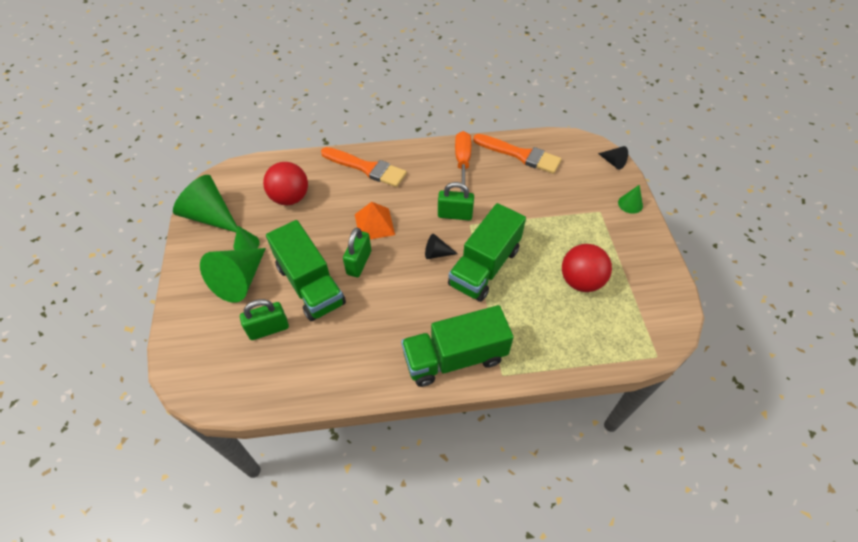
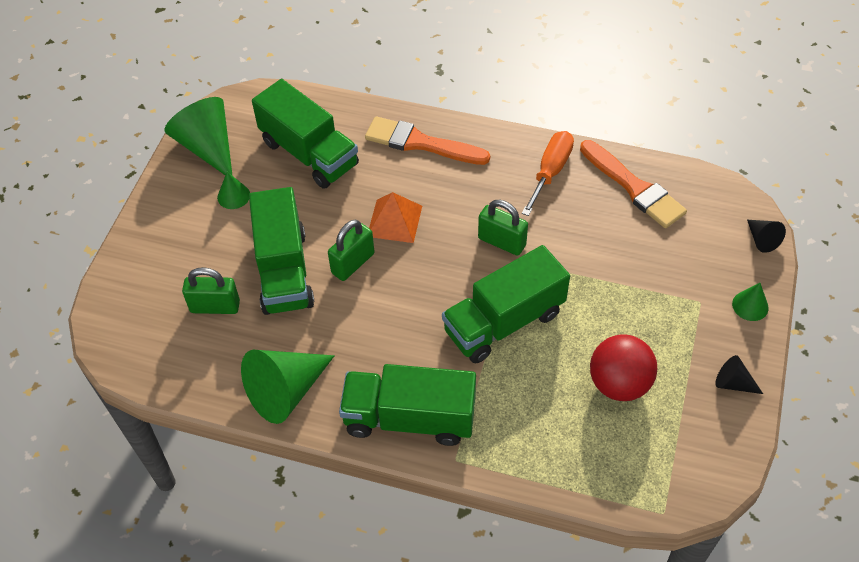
camera: 25 degrees right, 0 degrees up
(239, 280) = (207, 238): green cone -> green cone (286, 391)
(290, 198) = (309, 153): red ball -> green truck
(366, 168) = (420, 143): orange brush -> orange brush turned 150 degrees clockwise
(436, 253) = (453, 284): black cone -> black cone (733, 383)

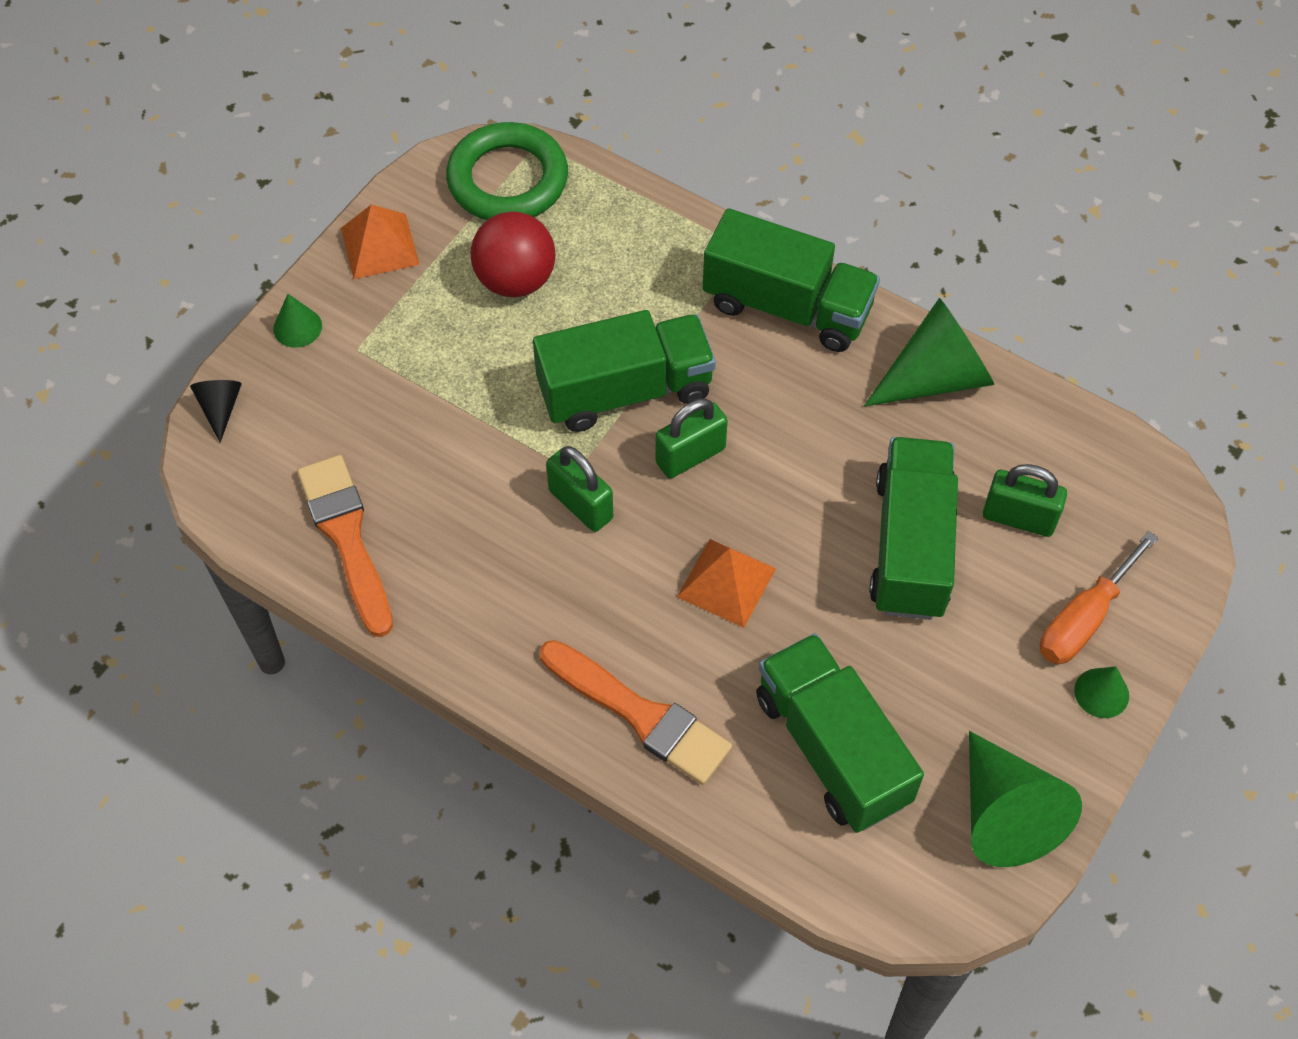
camera: 165 degrees left, 5 degrees up
(233, 196) = (971, 699): green cone -> green cone (1101, 693)
(353, 263) = (807, 530): green padlock -> green padlock (690, 456)
(550, 171) = (457, 600): orange screwdriver -> orange screwdriver (1083, 619)
(669, 469) = (508, 180): none -> green ring
(733, 383) = (380, 246): black cone -> orange pyramid

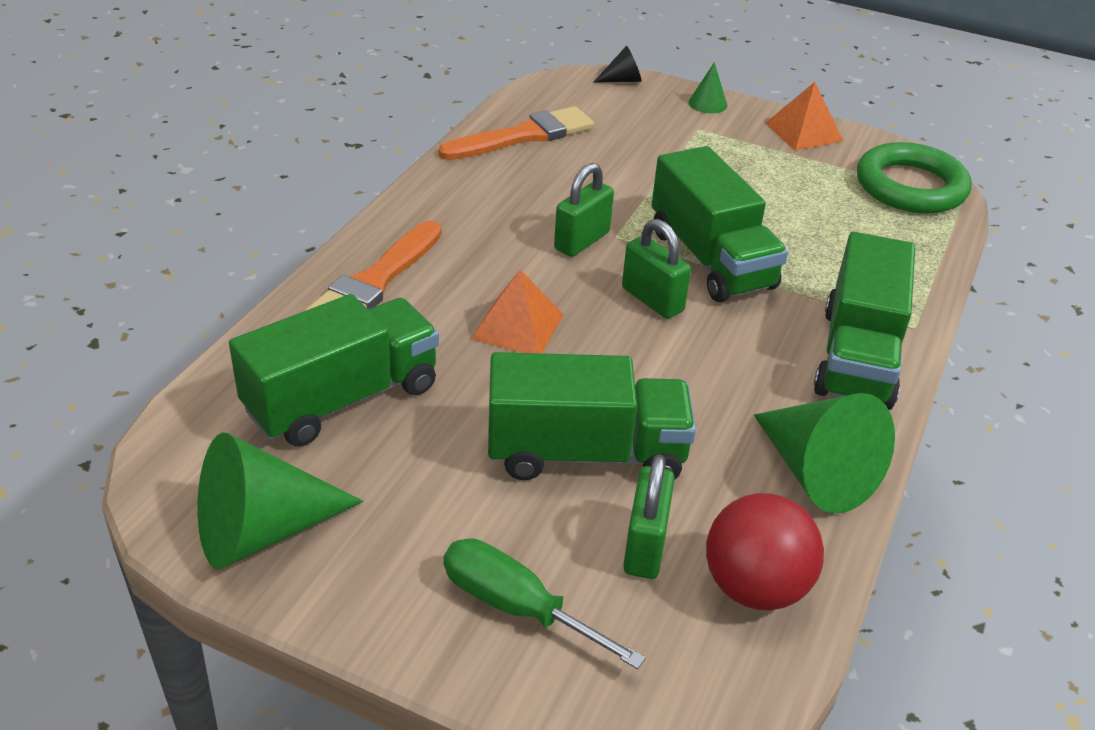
camera: 80 degrees right, 20 degrees down
(515, 280) = (804, 196): red ball -> red ball (754, 587)
(1083, 619) = (516, 607): orange screwdriver -> green screwdriver
(1101, 693) = (417, 623): green cone -> none

